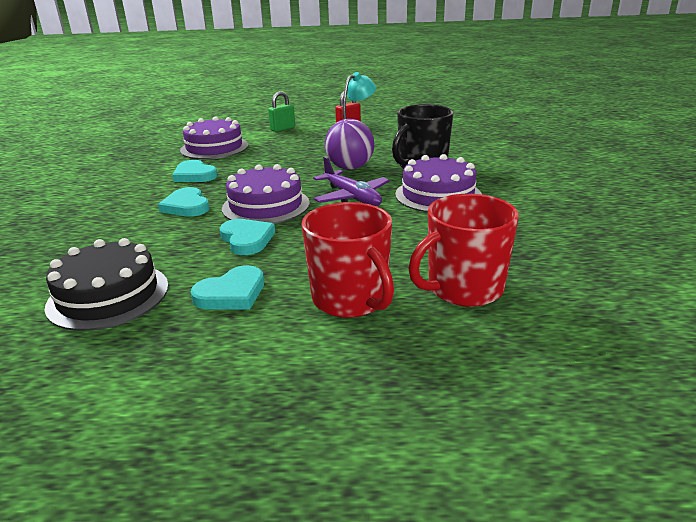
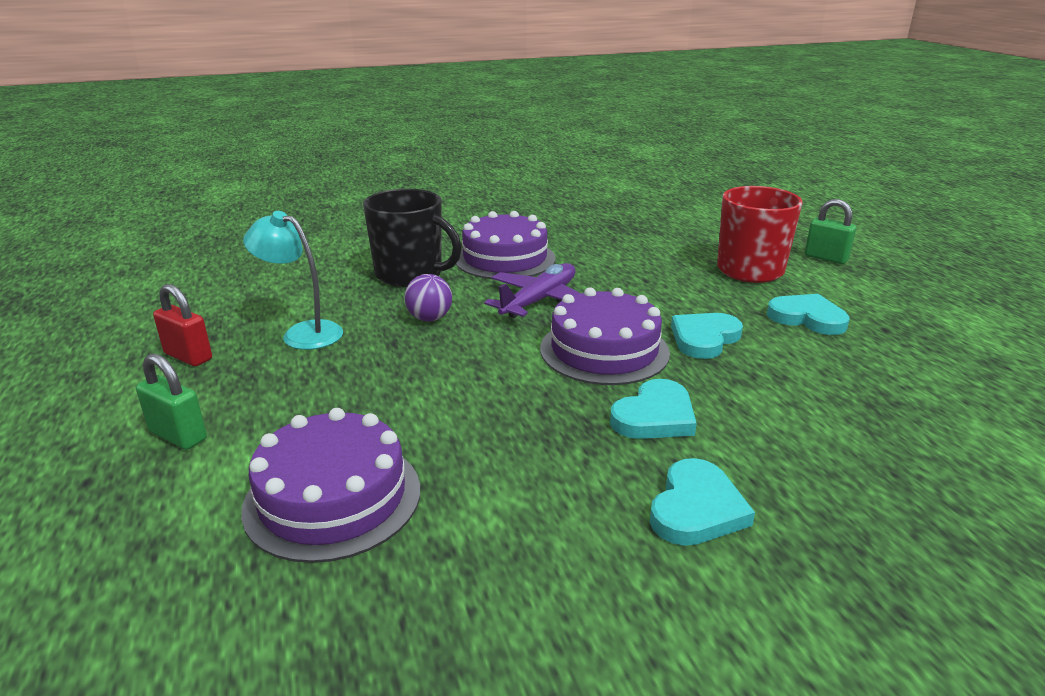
camera: 110 degrees left, 0 degrees up
(108, 295) = (901, 383): black cake -> none
(194, 175) = (520, 460): turquoise heart -> turquoise heart (696, 508)
(350, 168) = (429, 318): purple ball -> purple ball, size x0.61
(352, 368) = (826, 258): none -> green padlock
(463, 289) = (689, 237): red mug -> none

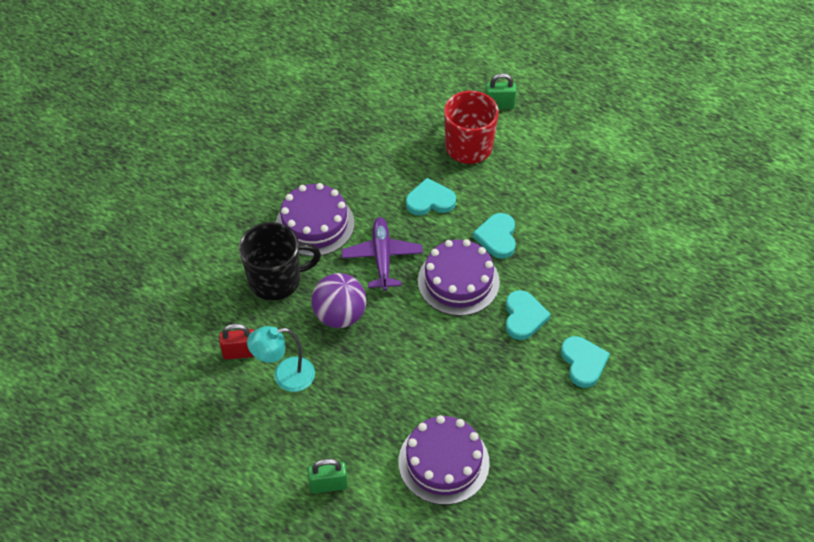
camera: 40 degrees left, 25 degrees up
(188, 356) = (249, 438): red padlock -> red padlock (240, 352)
(429, 318) = (340, 315): purple ball -> purple ball, size x1.65
(807, 318) = (532, 183): turquoise heart -> turquoise heart (430, 200)

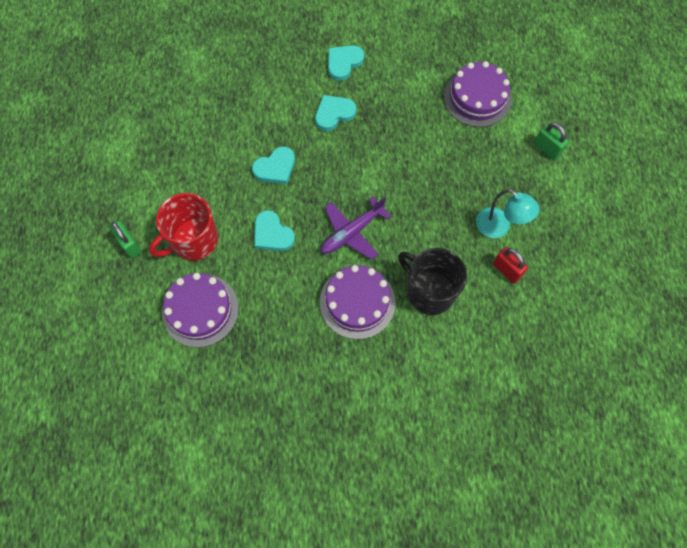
camera: 125 degrees left, 15 degrees up
(340, 315) = (423, 226): purple ball -> none
(458, 281) = (334, 169): purple cake -> purple cake (200, 310)

